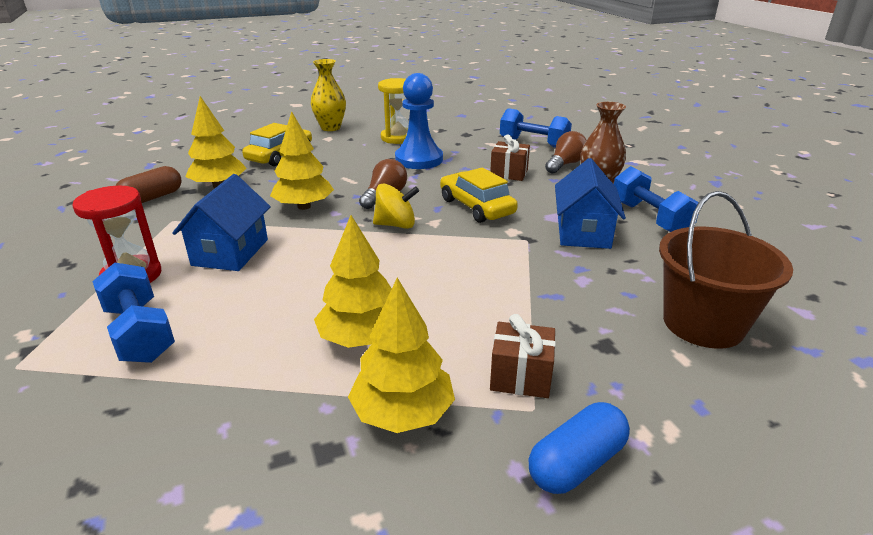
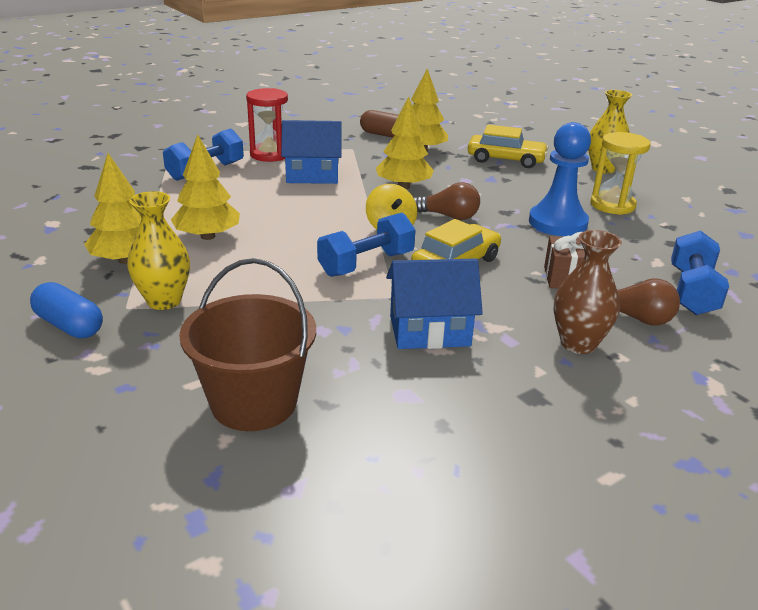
camera: 75 degrees right, 0 degrees up
(520, 377) = (164, 301): brown gift -> yellow vase
(649, 218) = (500, 382): blue dumbbell -> blue dumbbell (366, 264)

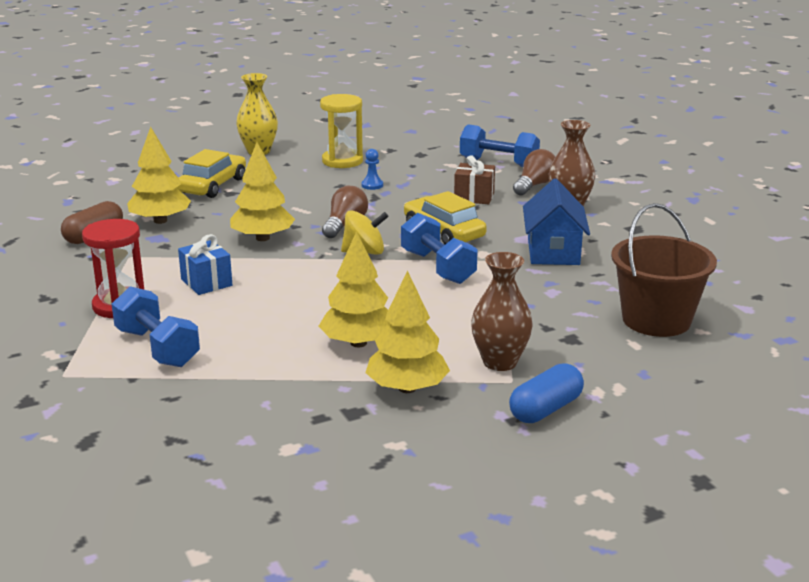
camera: 80 degrees left, 5 degrees down
(164, 301) = (500, 362): yellow vase -> brown vase
(312, 175) = (206, 282): blue house -> blue gift
(557, 223) = (372, 185): blue pawn -> blue pawn, size x0.41

